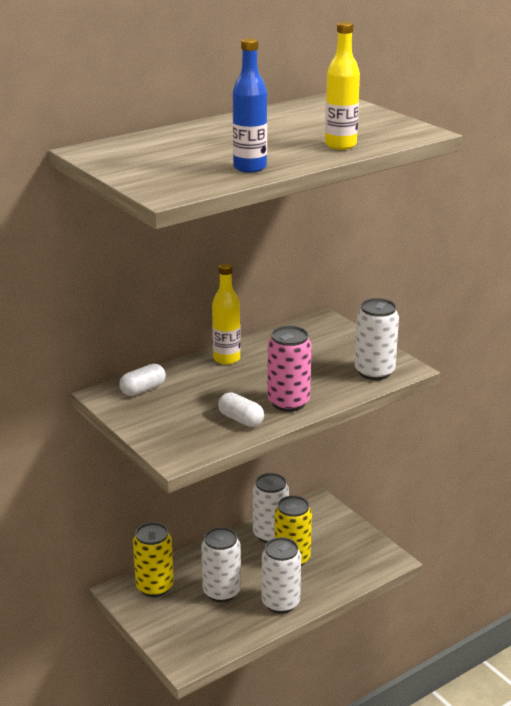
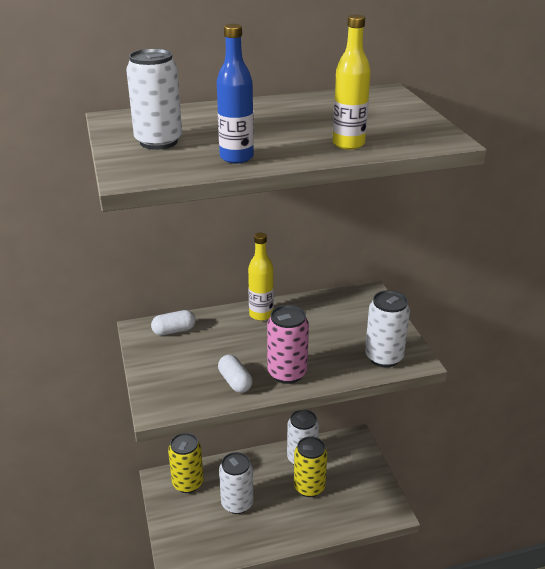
camera: 20 degrees right, 5 degrees up
(280, 603) = (279, 528): white can -> white can (158, 142)

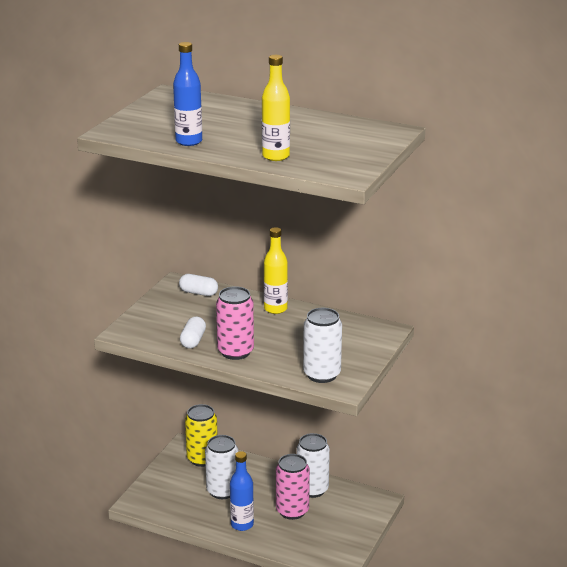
camera: 40 degrees right, 5 degrees down
(158, 142) = (164, 117): white can -> none
(286, 525) = (242, 524): none -> blue bottle
(309, 487) = (292, 511): yellow can -> pink can

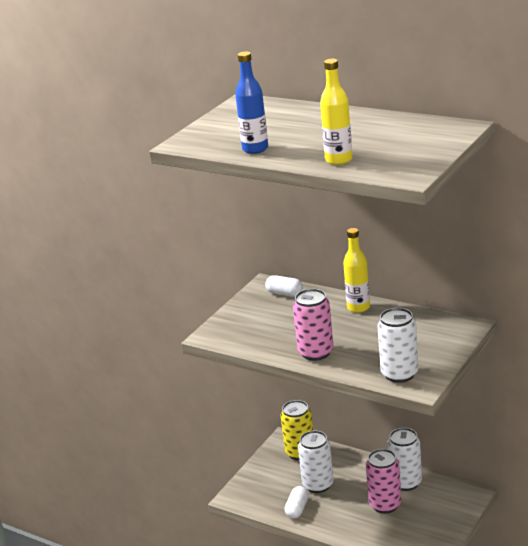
camera: 10 degrees right, 0 degrees up
(193, 341) = (275, 342): white capsule -> white capsule (297, 509)
(242, 524) = (335, 519): blue bottle -> none

